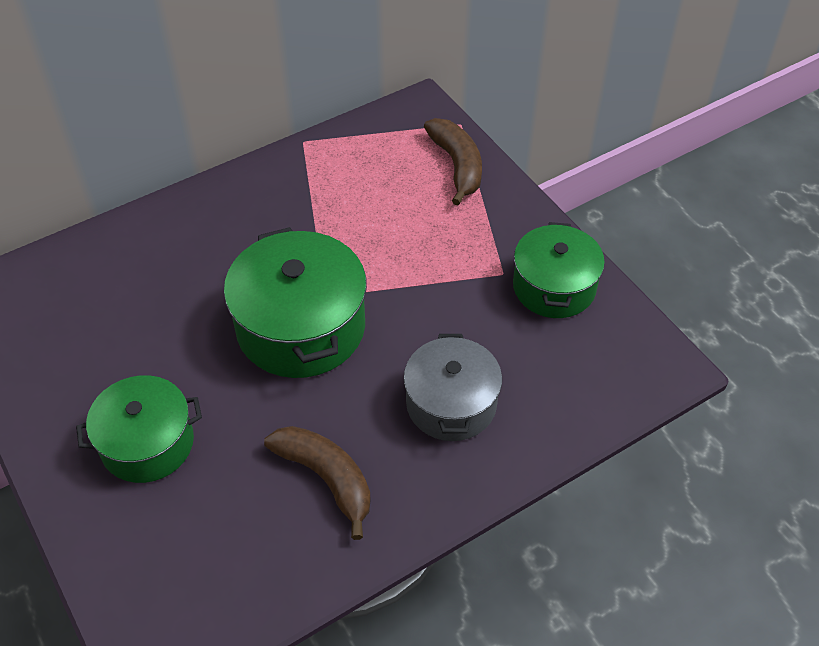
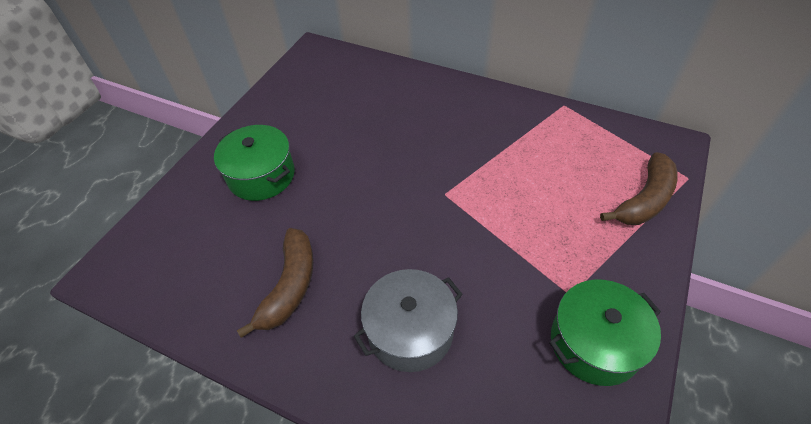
camera: 60 degrees right, 0 degrees up
(301, 327) = (407, 196): green pot -> none

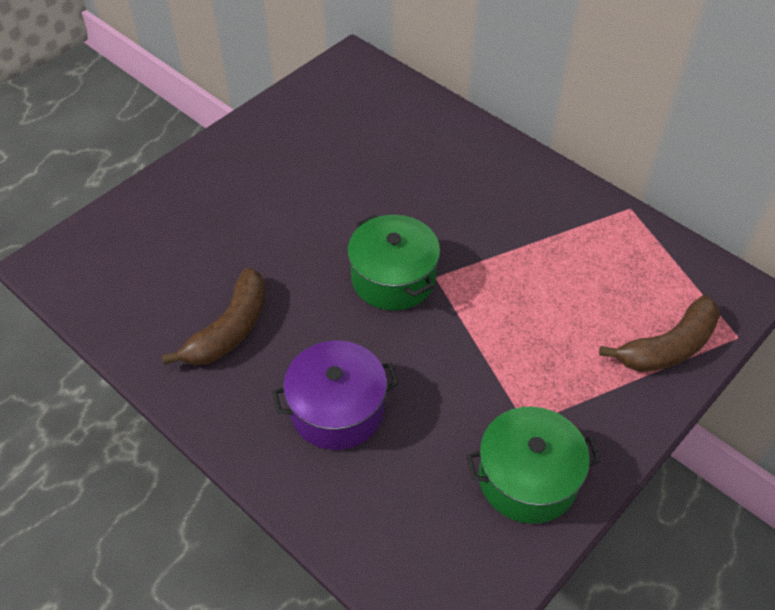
camera: 15 degrees right, 0 degrees up
(261, 175) = (239, 201): green pot -> green pot (393, 278)
(410, 331) = (337, 409): grey pot -> purple pot

